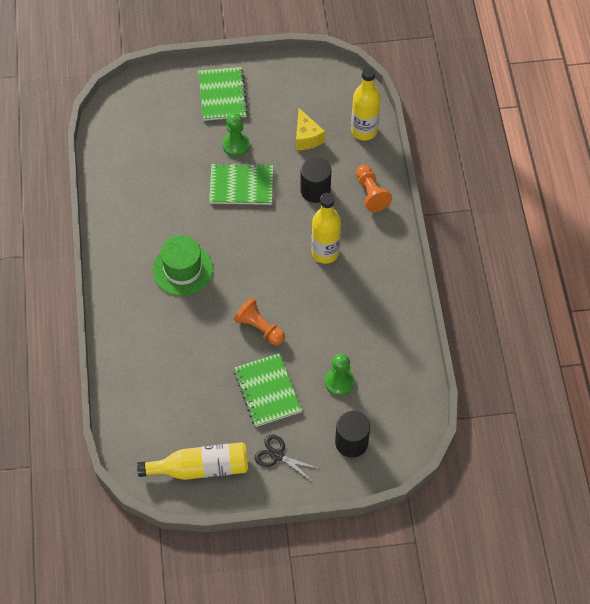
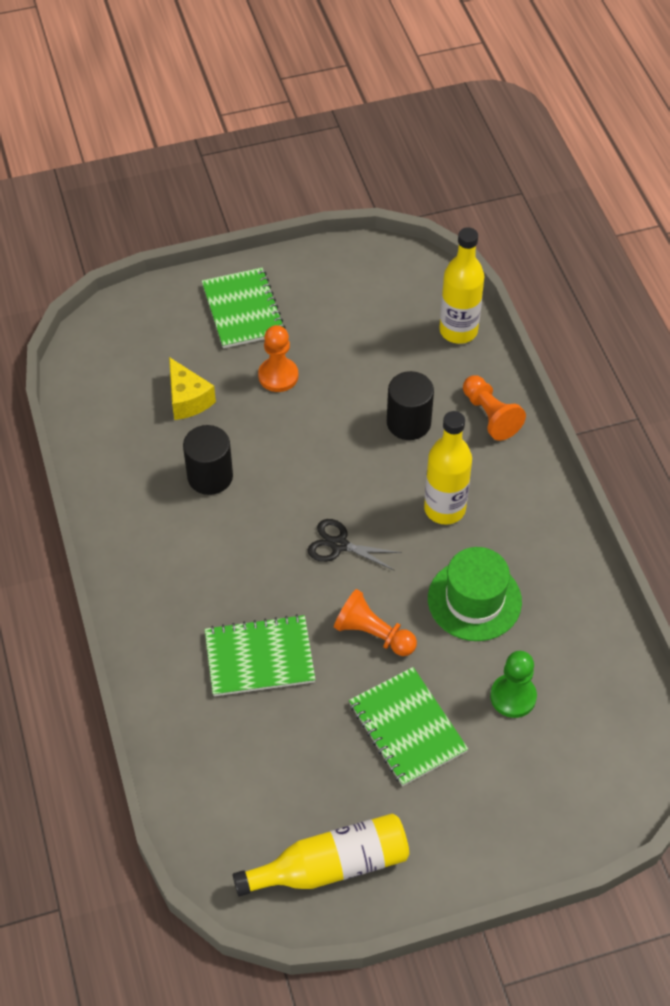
camera: 10 degrees left, 5 degrees down
(182, 269) = (238, 564): green hat -> green hat (474, 600)
(236, 145) = (278, 376): green pawn -> orange pawn
(241, 185) = (299, 431): green notebook -> green notebook (259, 657)
(277, 455) = (446, 825): black scissors -> black scissors (339, 545)
(306, 137) = (378, 351): yellow cheese -> yellow cheese (188, 399)
(351, 442) = (554, 786): black cylinder -> black cylinder (210, 476)

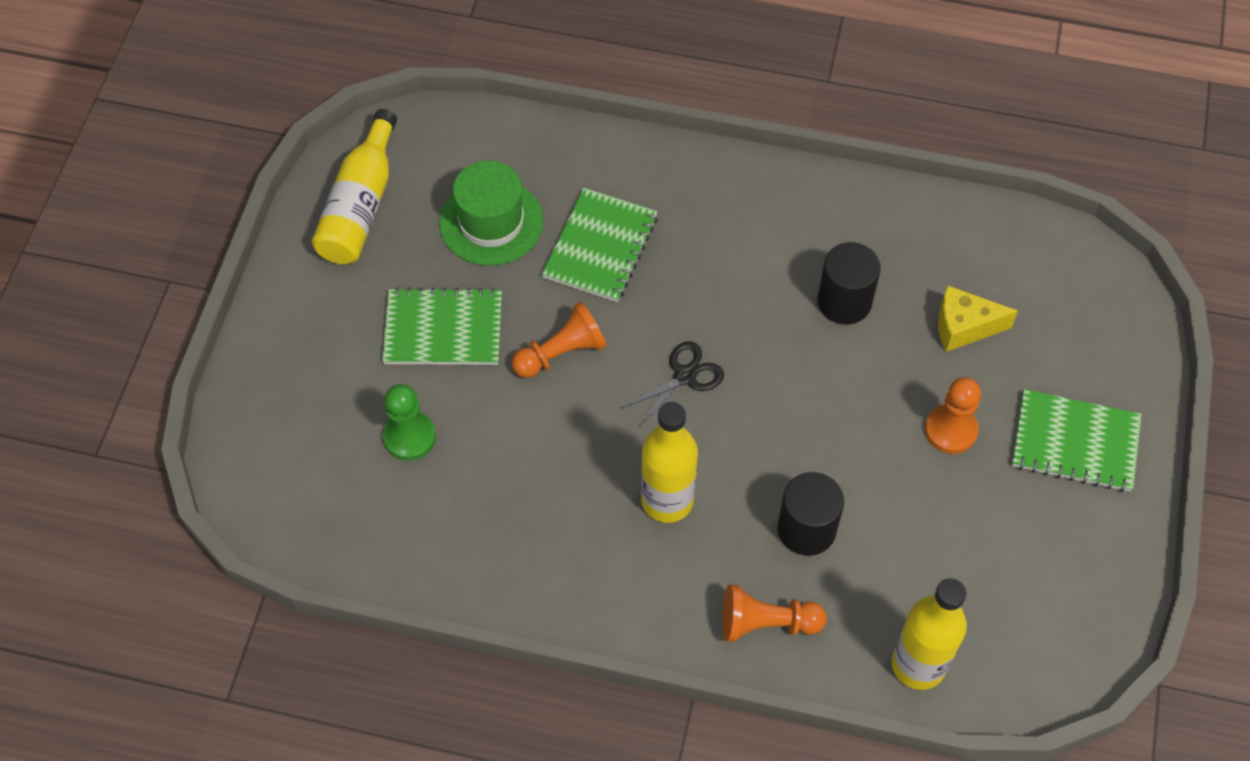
camera: 120 degrees right, 5 degrees up
(474, 600) = (538, 465): green hat -> green hat (491, 222)

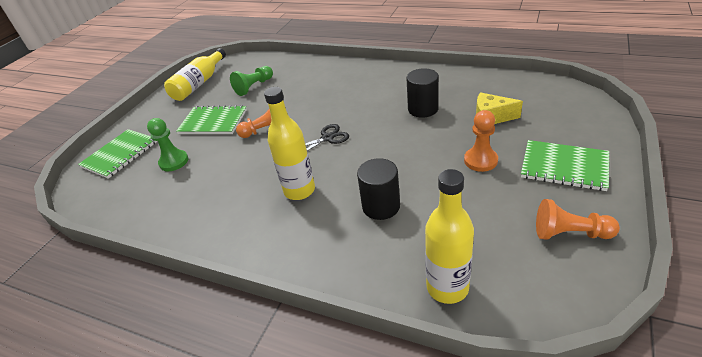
camera: 15 degrees right, 20 degrees down
(491, 222) = (254, 87): green hat -> green pawn
(600, 247) = (302, 93): green notebook -> green notebook (120, 154)
(766, 623) = (342, 256): orange pawn -> orange pawn (570, 233)

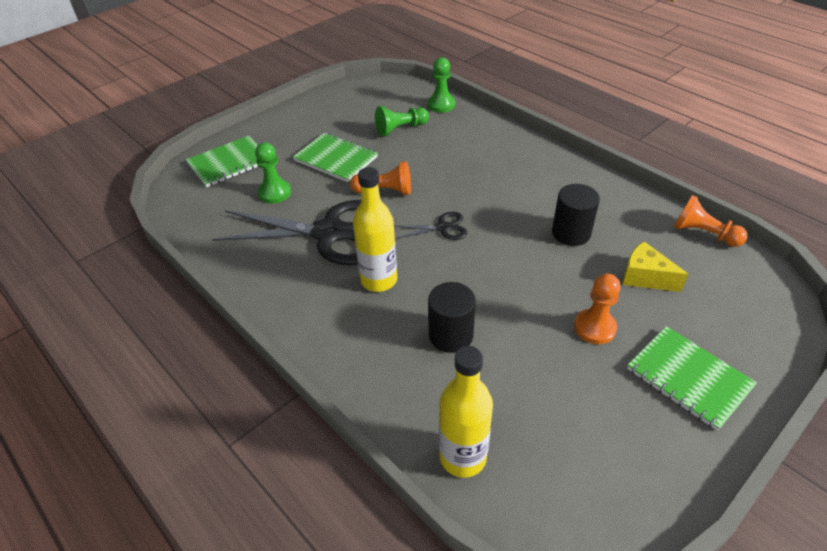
camera: 20 degrees right, 5 degrees up
(199, 83) = (346, 102): yellow bottle -> none
(238, 173) = (329, 233): none -> black scissors
(276, 63) = (441, 105): none -> green pawn
(570, 233) = (635, 460): orange pawn -> orange pawn (703, 233)

